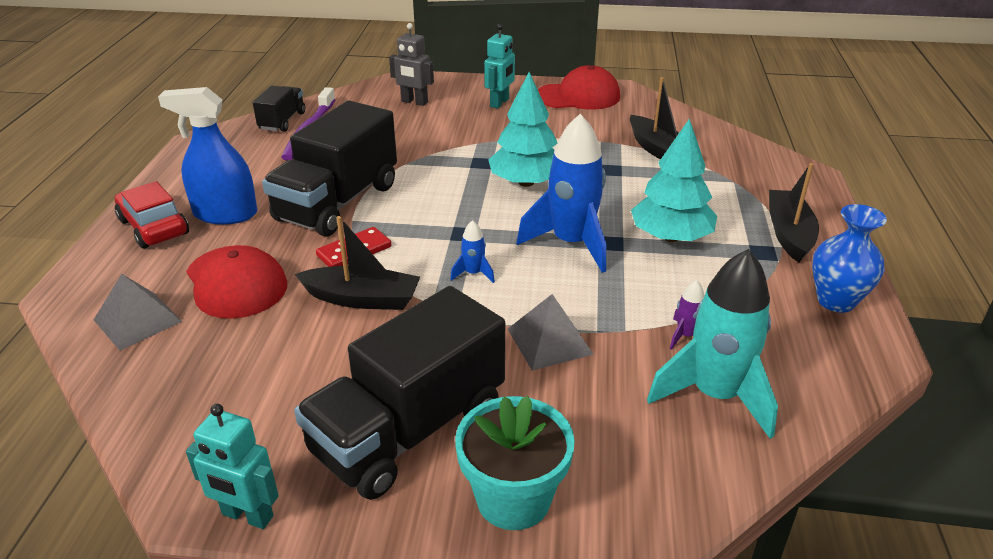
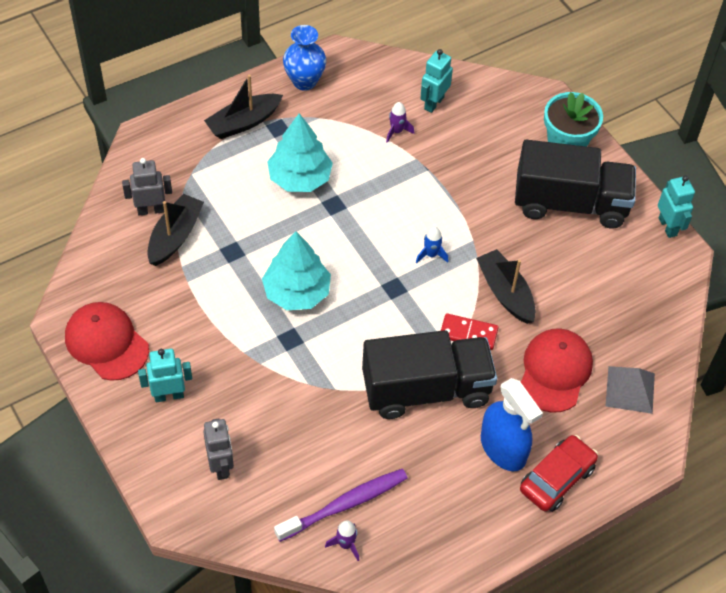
camera: 130 degrees left, 20 degrees up
(154, 227) = (557, 479): red car -> red car turned 150 degrees counterclockwise
(282, 121) = (346, 544): black truck -> purple rocket
(549, 341) = (456, 185): grey pyramid -> none
(571, 243) = (353, 224): blue rocket -> none
(703, 149) = (151, 210): none -> grey robot
(715, 395) = (433, 103): turquoise rocket -> turquoise robot

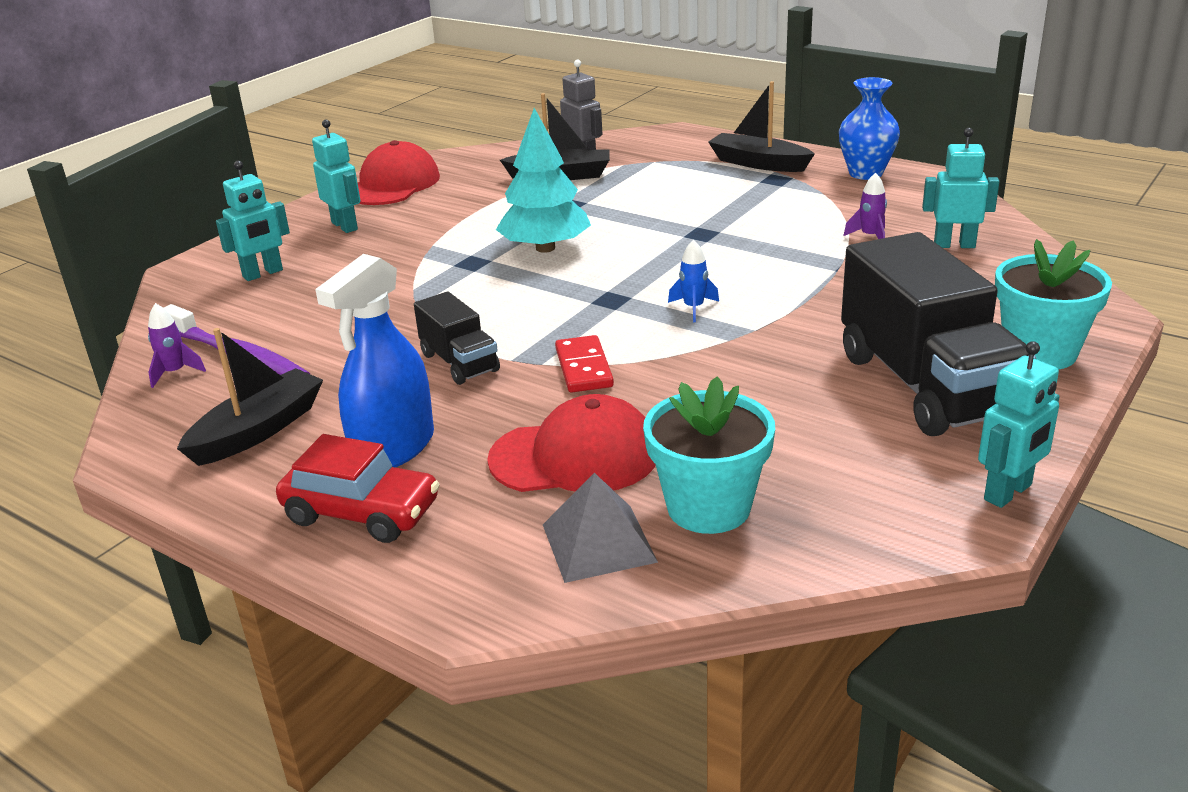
camera: 70 degrees right, 25 degrees down
(221, 466) = (263, 274): grey robot -> turquoise robot
(299, 178) = (718, 207): turquoise tree -> none
(426, 389) = (459, 362): black truck -> black truck, size x0.50
(505, 293) = (686, 377): black boat -> black boat (258, 430)
(624, 336) = (708, 507): none -> turquoise flower pot

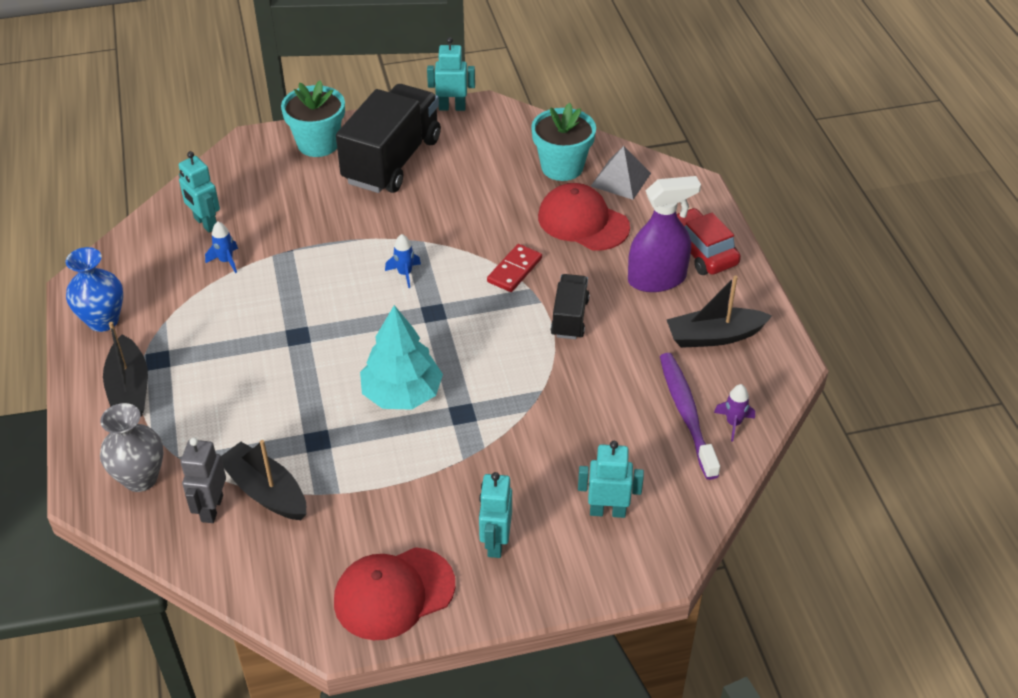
camera: 140 degrees left, 15 degrees up
(393, 448) = (657, 279): blue spray bottle -> purple spray bottle
(657, 147) = (140, 478): none -> grey vase
(870, 236) = (226, 261): purple rocket -> blue rocket

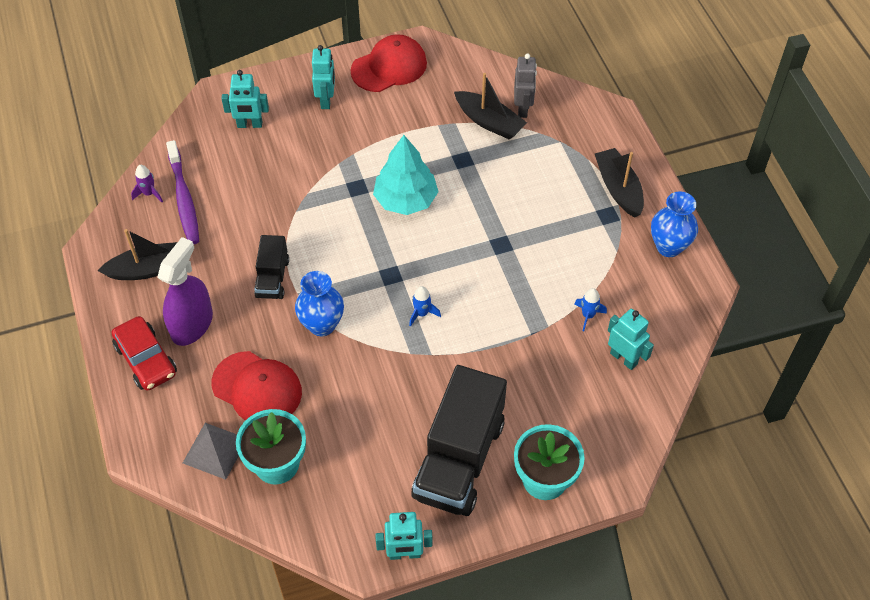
camera: 175 degrees right, 10 degrees up
(140, 478) = (580, 124): grey vase -> none
(514, 270) = (322, 325): red domino -> blue vase
(657, 279) = (192, 324): purple spray bottle -> purple spray bottle turned 135 degrees clockwise

